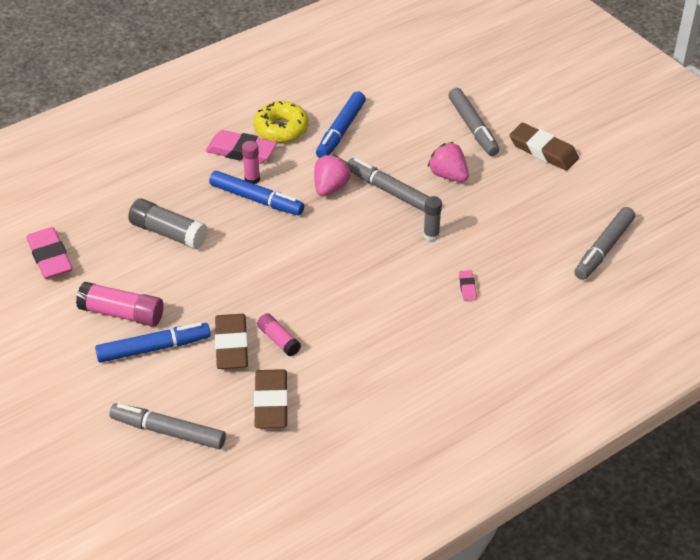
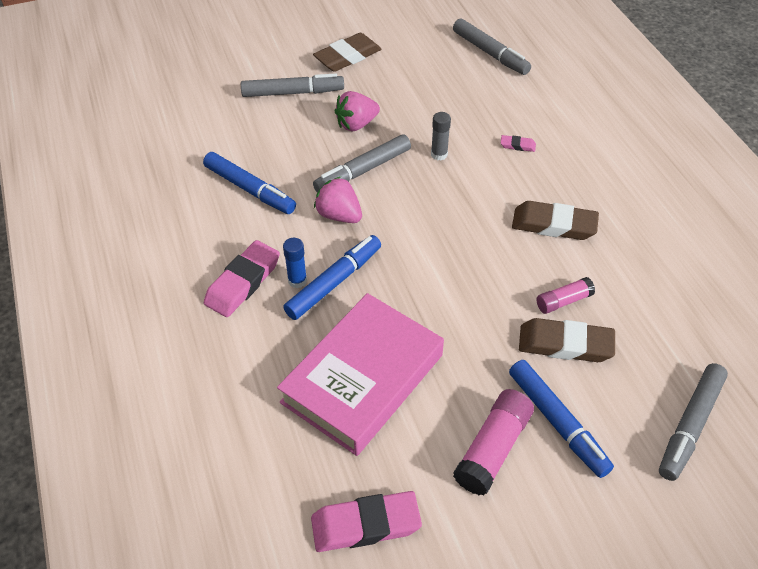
camera: 75 degrees left, 5 degrees up
(153, 348) = (557, 422): blue marker -> blue marker turned 150 degrees clockwise
(168, 233) = (362, 378): grey glue stick -> pink book
(252, 179) = (297, 280): pink glue stick -> blue glue stick
(271, 402) = (653, 323): brown eraser -> brown eraser (554, 225)
(281, 129) = (220, 239): yellow donut -> none

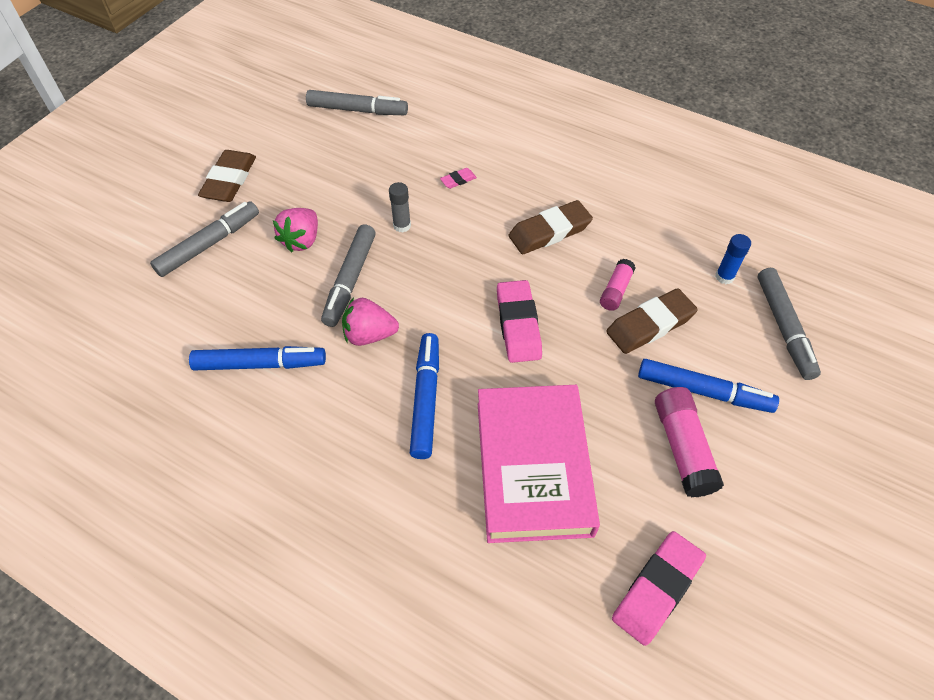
camera: 40 degrees left, 5 degrees up
(243, 282) = (343, 457): pink eraser -> pink eraser (518, 325)
(297, 280) = (392, 420): blue glue stick -> blue glue stick (724, 277)

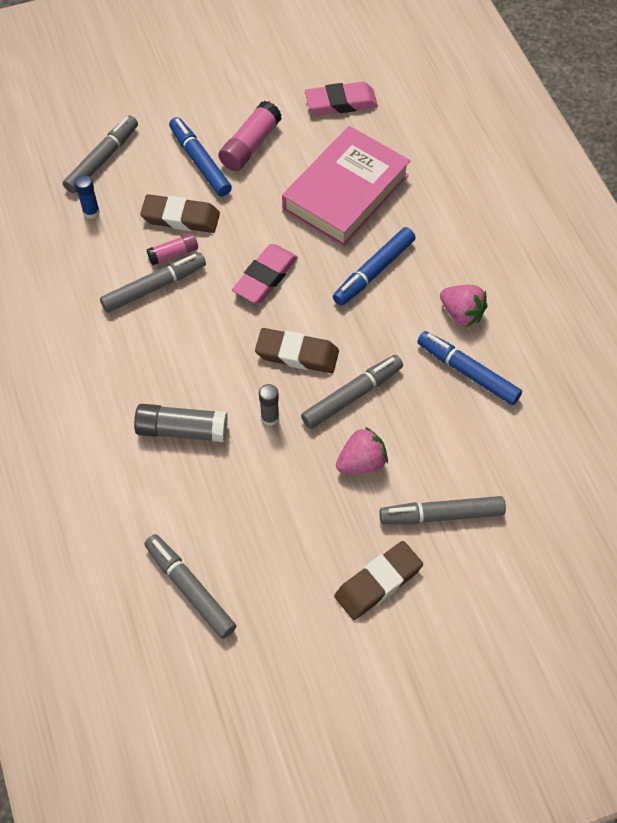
camera: 140 degrees left, 5 degrees up
(369, 335) = (374, 341): pink strawberry -> pink strawberry (461, 313)
(458, 180) = (182, 430): pink eraser -> grey glue stick
(549, 231) = (164, 329): brown eraser -> brown eraser (297, 354)
(596, 255) = (154, 287): none -> grey marker

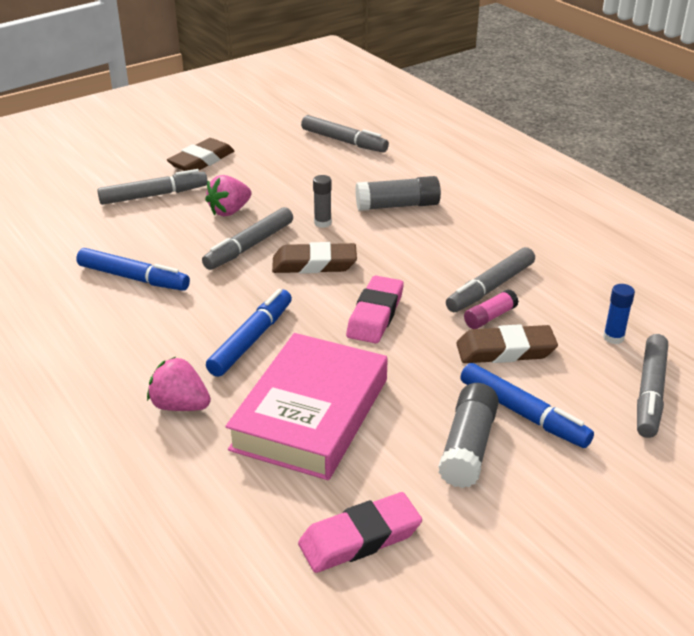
camera: 165 degrees right, 25 degrees down
(250, 145) = (468, 447): pink glue stick -> grey glue stick
(461, 313) = (142, 320): pink strawberry -> pink strawberry (180, 406)

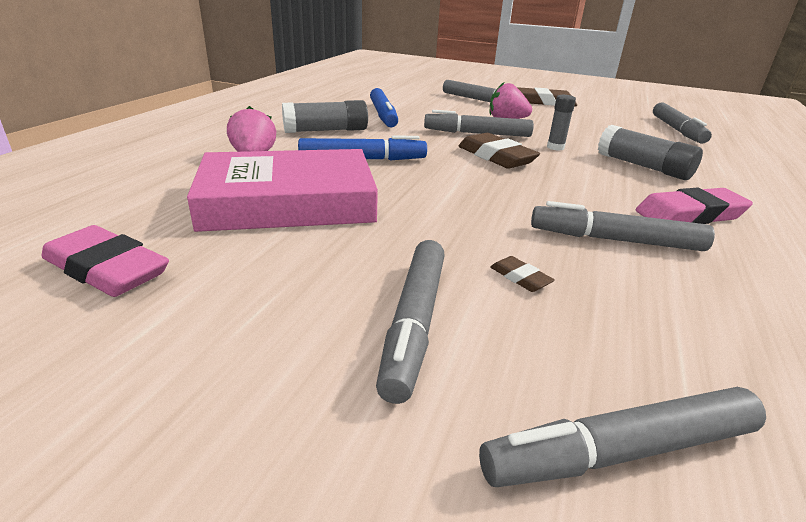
camera: 55 degrees right, 5 degrees down
(375, 315) = (468, 194): pink eraser -> pink eraser (689, 215)
(468, 447) = (308, 298): grey glue stick -> grey glue stick (326, 130)
(490, 317) = (564, 252): pink glue stick -> none
(505, 350) = (520, 278): brown eraser -> brown eraser, size x0.47
(523, 413) = (414, 323): blue marker -> grey marker
(613, 338) = (689, 364): blue glue stick -> none

